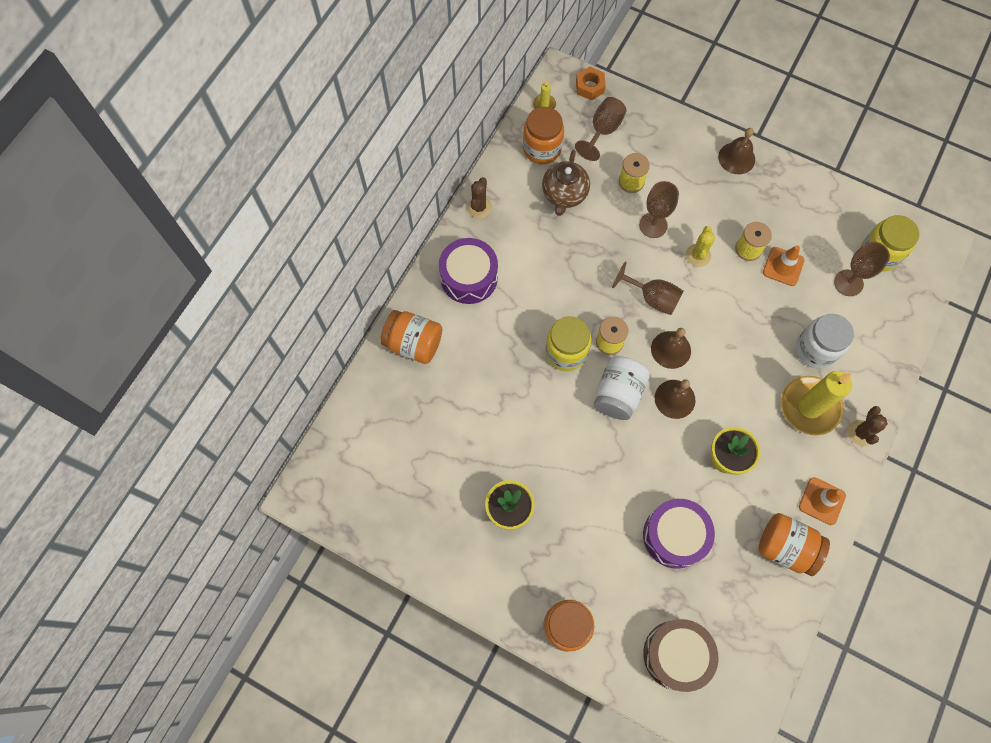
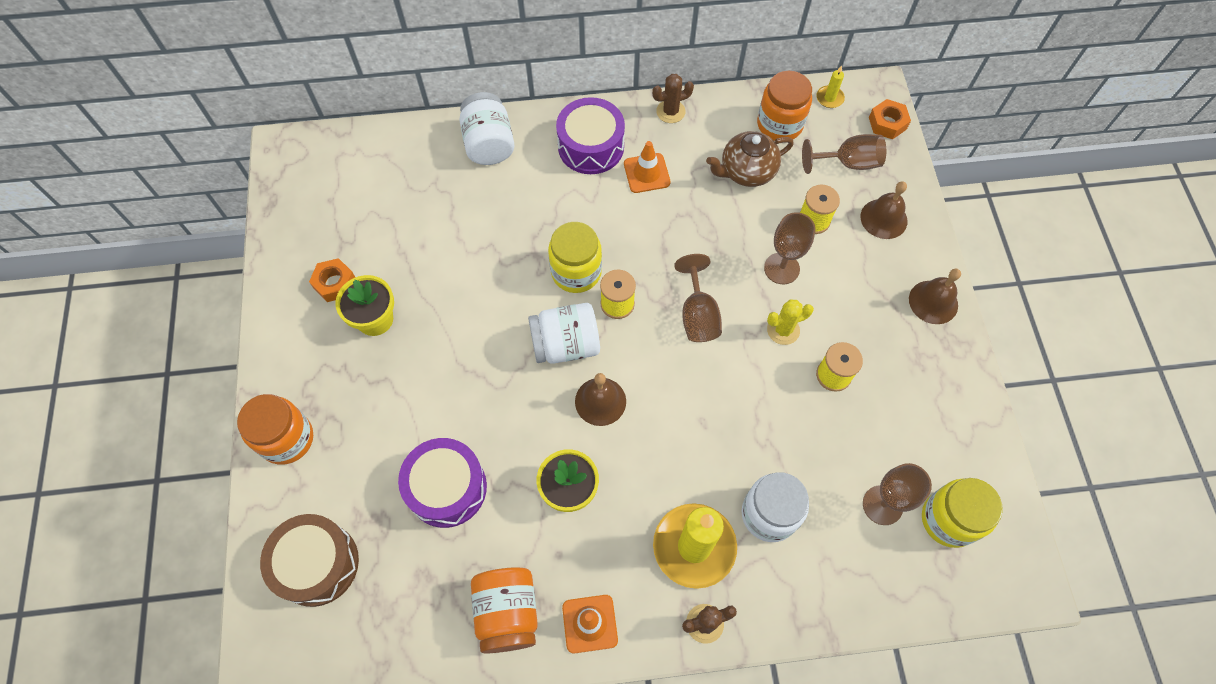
camera: 55 degrees right, 5 degrees down
(413, 344) = (489, 144): orange jar -> white jar
(457, 523) = (335, 283): none -> orange nut
(671, 349) = (653, 365): brown bell -> brown bell (883, 218)
(783, 266) = (843, 423): orange traffic cone -> orange traffic cone (646, 173)

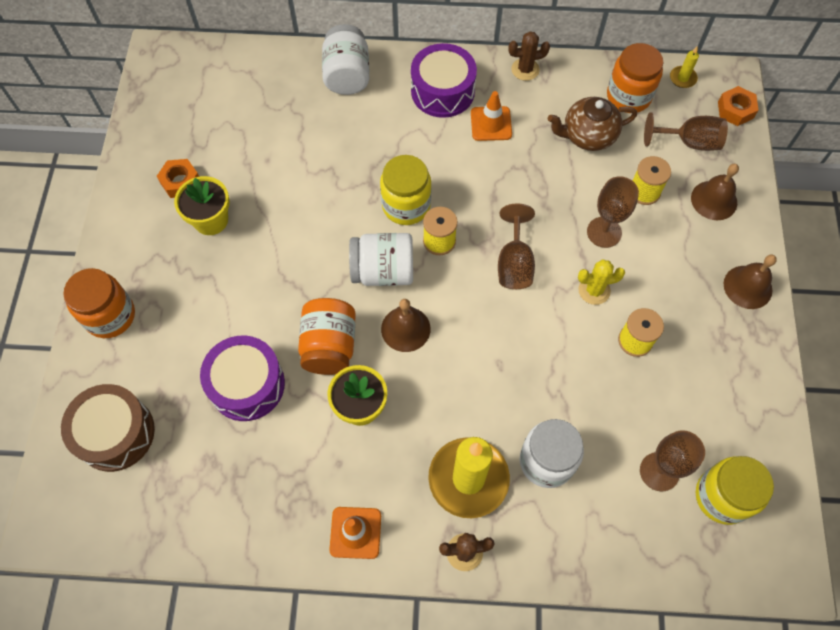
camera: 10 degrees right, 0 degrees up
(507, 613) = (281, 509): orange jar -> orange jar (329, 346)

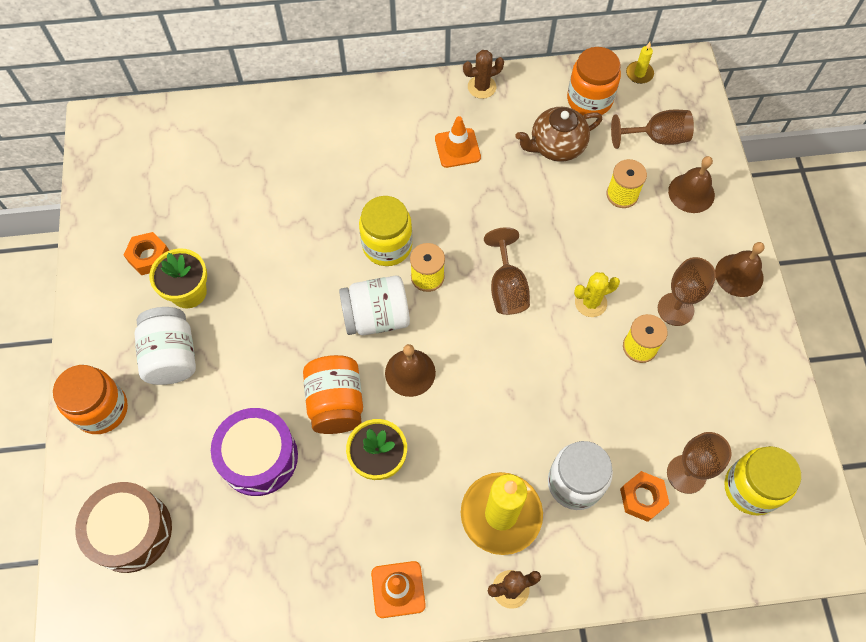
camera: 10 degrees left, 0 degrees up
(347, 75) = (301, 119): white jar -> white jar (172, 356)
(442, 91) = (402, 121): purple drum -> none
(604, 232) = (590, 242): brown goblet -> brown goblet (675, 309)
(735, 110) = (696, 99): orange nut -> orange nut (642, 498)

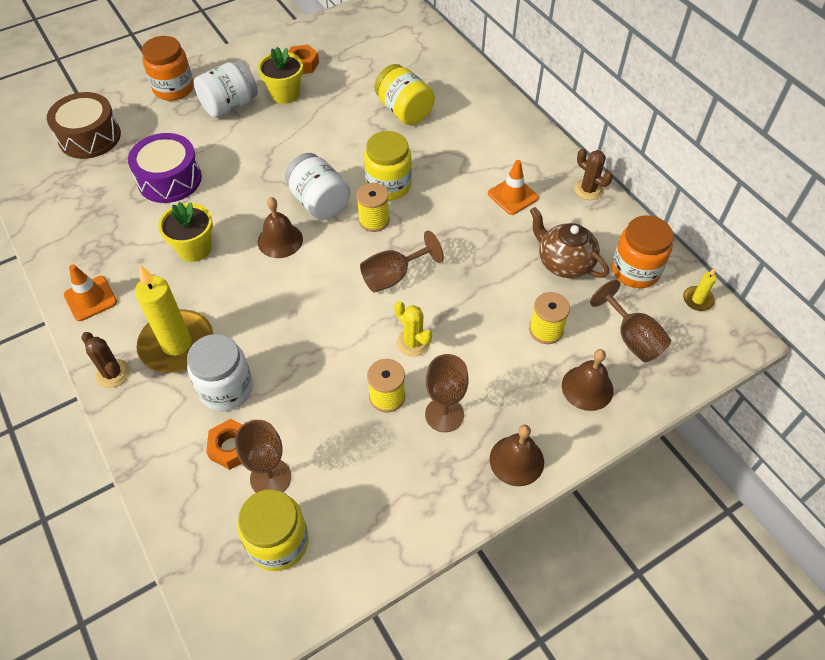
camera: 65 degrees right, 10 degrees down
(288, 188) = (404, 111): none -> yellow jar
(336, 403) = (232, 206): orange jar -> none

